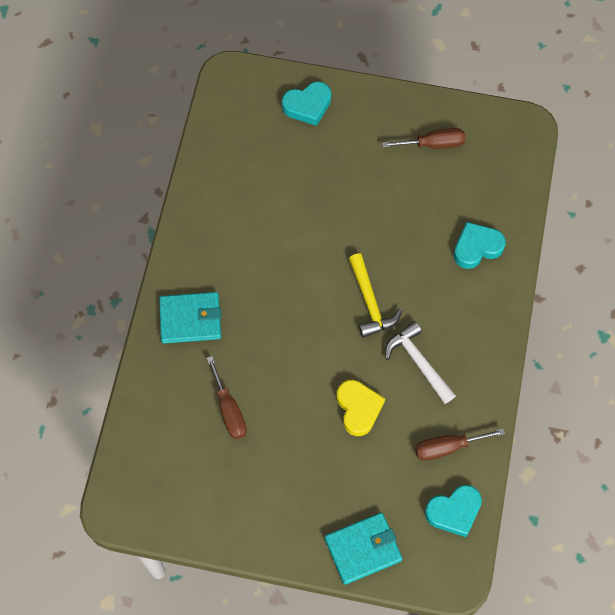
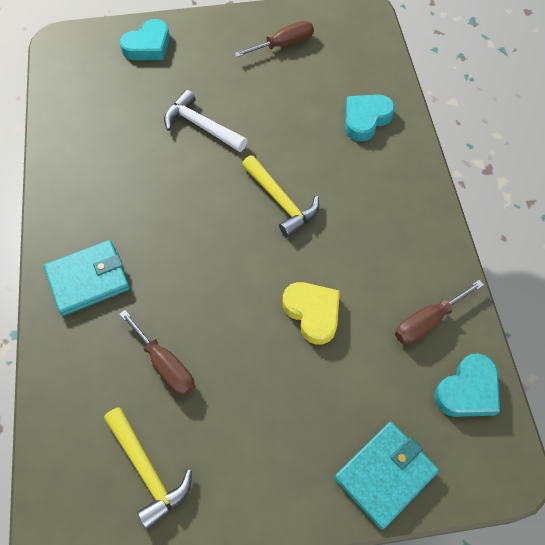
camera: 20 degrees left, 5 degrees down
(191, 484) = (147, 471): none -> yellow hammer
(418, 362) = (356, 243): white hammer -> white hammer (201, 126)

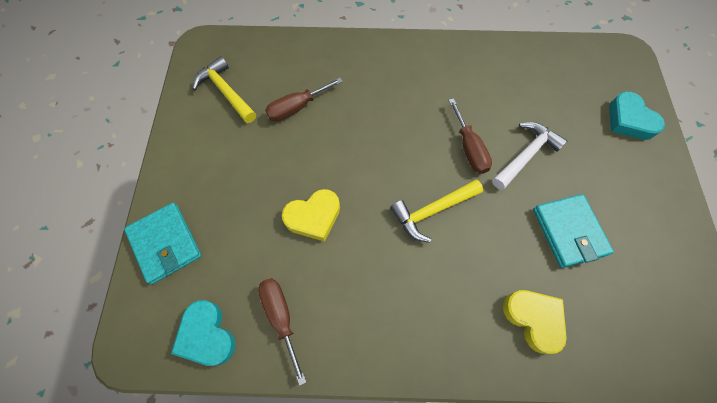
camera: 100 degrees right, 5 degrees up
(88, 280) = (377, 65): turquoise wallet -> turquoise wallet (569, 231)
(147, 471) = (226, 91): yellow hammer -> yellow hammer turned 75 degrees clockwise
(284, 45) = (645, 250): brown screwdriver -> brown screwdriver (469, 148)
(365, 119) = (533, 319): turquoise heart -> yellow heart

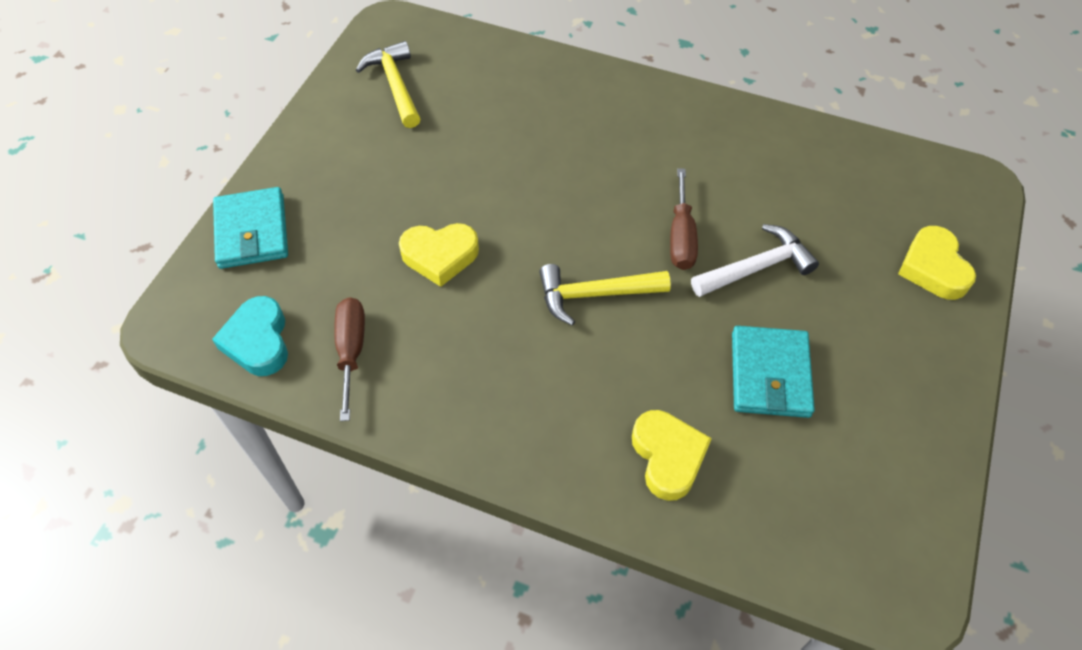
camera: 20 degrees right, 10 degrees down
(297, 107) = (475, 127): brown screwdriver -> none
(629, 120) = (933, 268): turquoise heart -> yellow heart

